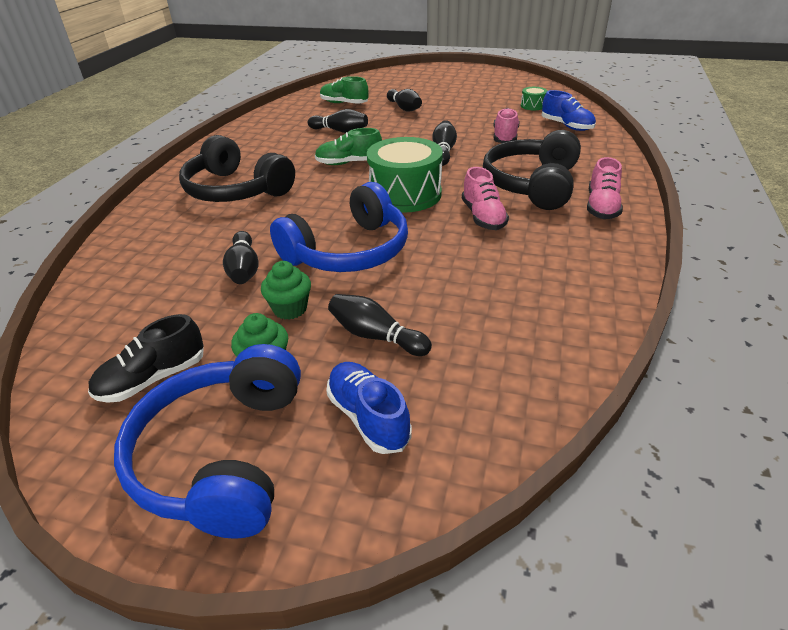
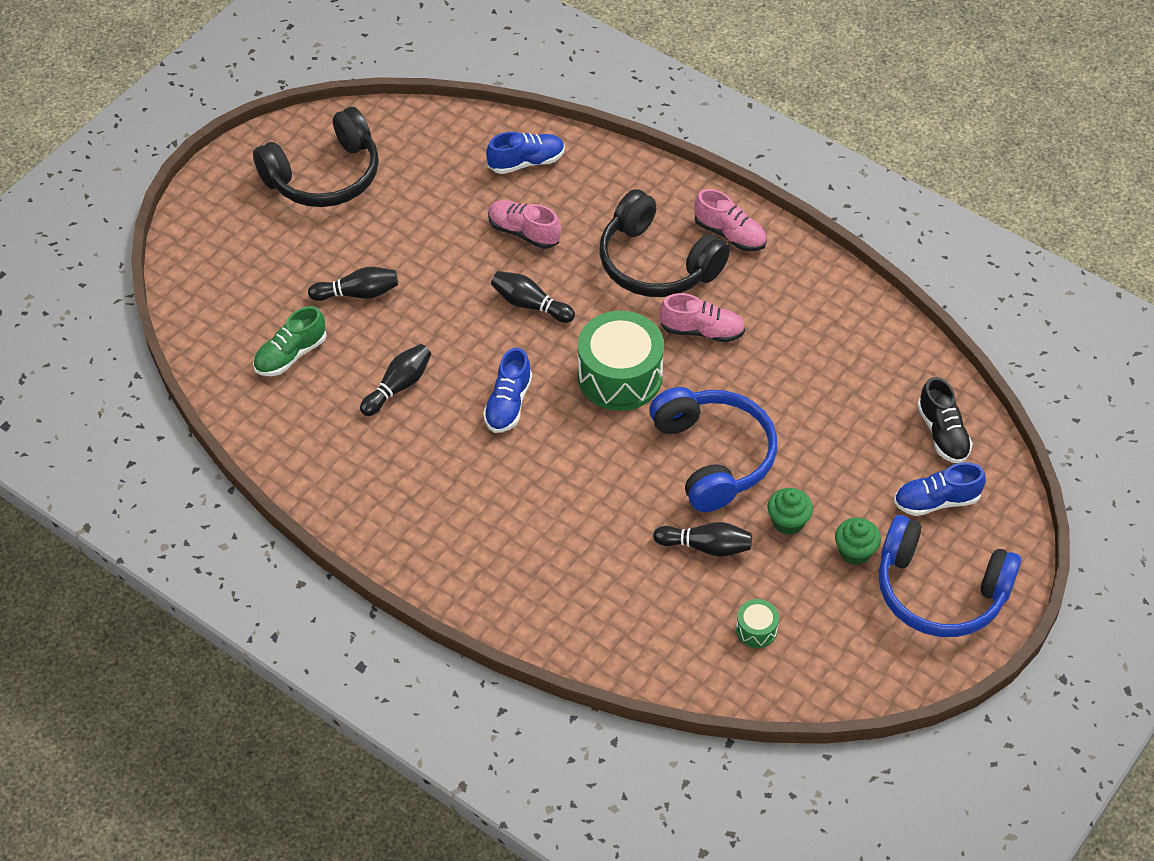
camera: 70 degrees left, 15 degrees up
(153, 379) = (842, 629): black shoe -> black shoe (942, 433)
(236, 190) = (522, 530): black headphones -> black headphones (324, 176)
(349, 163) = (508, 404): green shoe -> blue shoe
(376, 336) = (851, 471): black bowling pin -> none
(533, 106) = (441, 161): green drum -> green drum (756, 630)

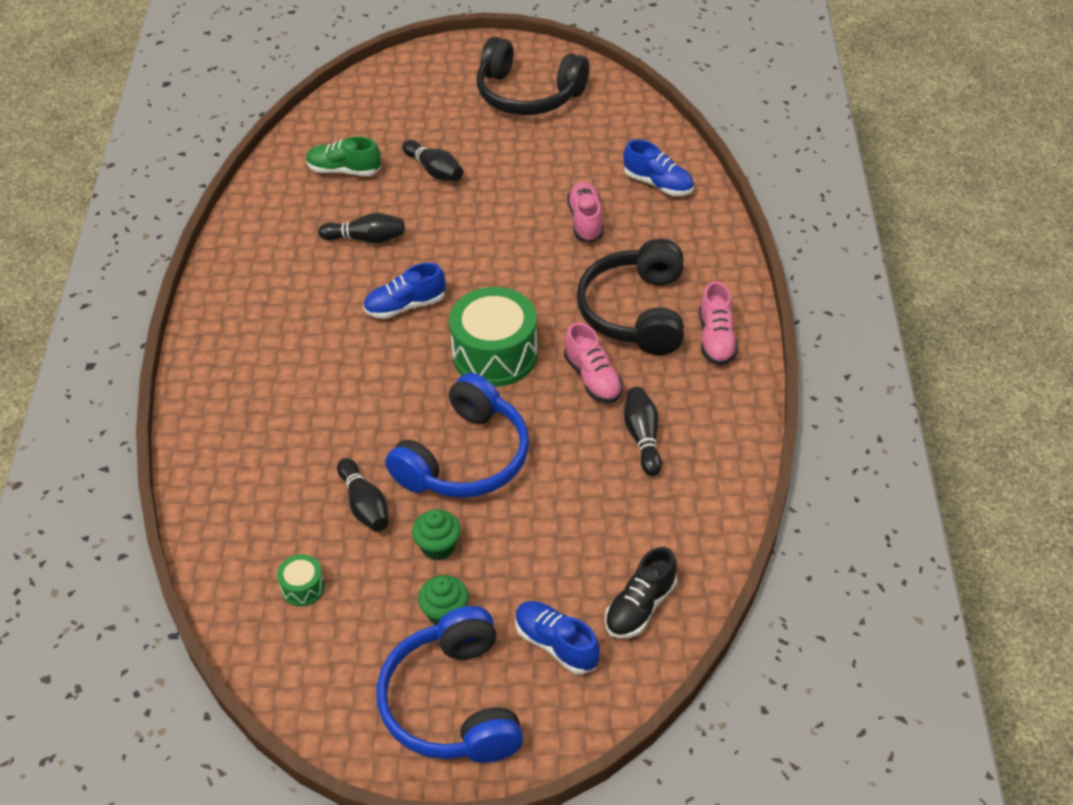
camera: 55 degrees right, 5 degrees down
(530, 304) = (516, 264): black bowling pin -> black bowling pin (643, 437)

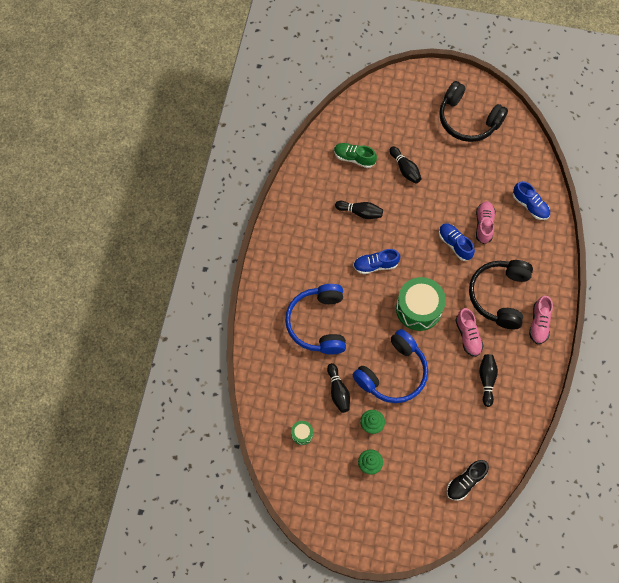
camera: 10 degrees right, 20 degrees up
(452, 703) = (366, 515): blue headphones -> blue headphones (318, 323)
(556, 644) = (420, 494): blue shoe -> blue shoe (455, 244)

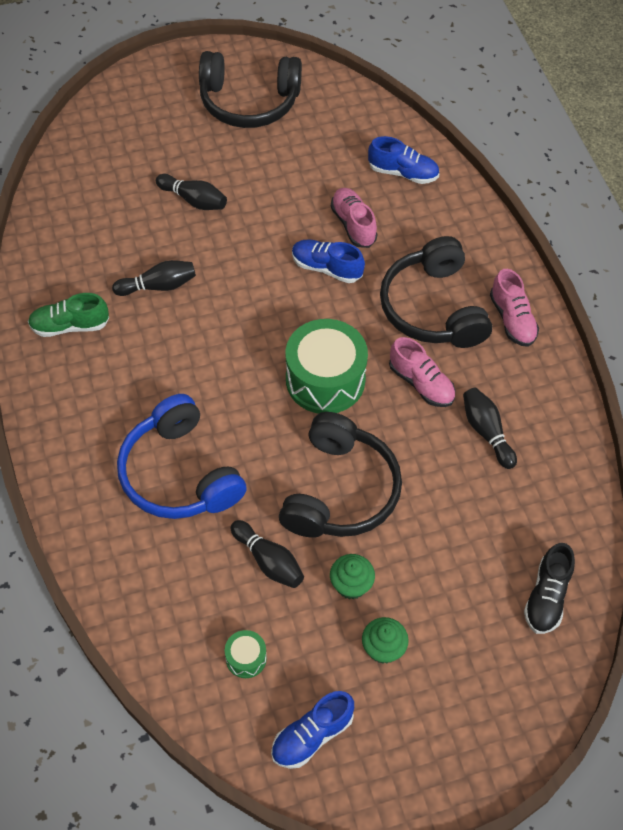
camera: 30 degrees left, 10 degrees down
(354, 158) = (108, 217): green shoe -> green shoe (70, 326)
(375, 265) = (224, 348): blue shoe -> blue shoe (312, 735)
(393, 373) = (340, 491): blue headphones -> black headphones

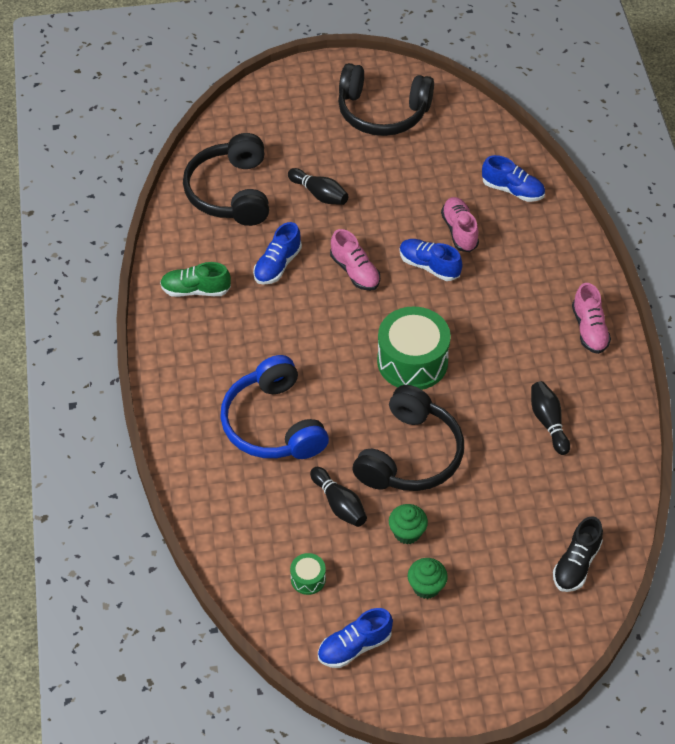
camera: 10 degrees right, 5 degrees down
(158, 286) = (277, 265): black bowling pin -> blue shoe
(421, 383) = (497, 374): pink shoe -> pink shoe (355, 271)
(432, 308) = (519, 311): black headphones -> black headphones (230, 192)

